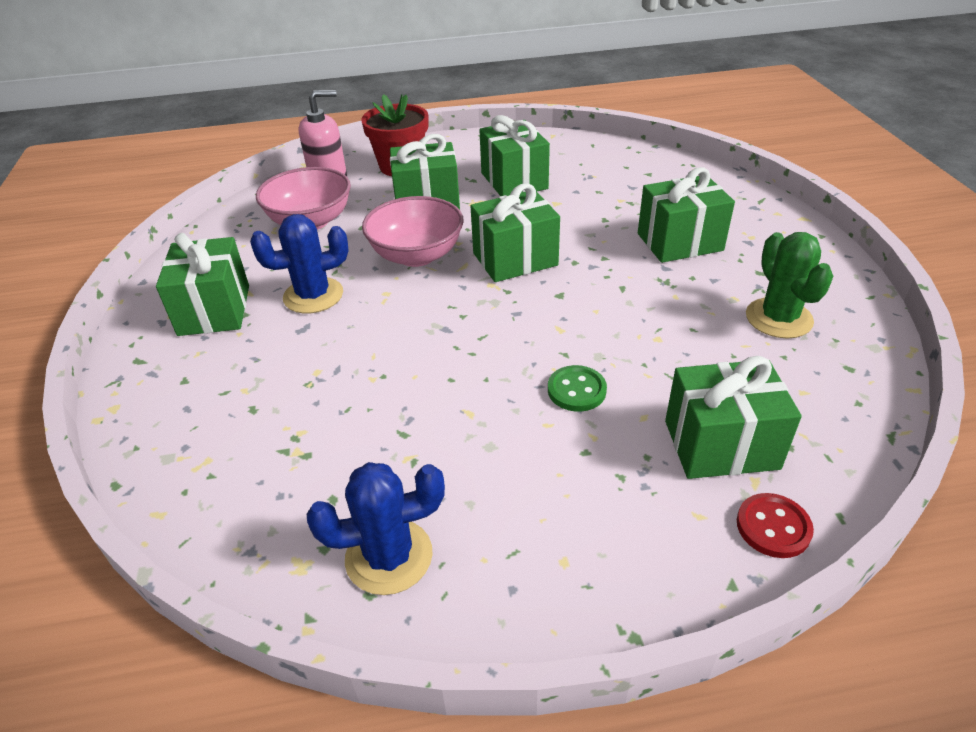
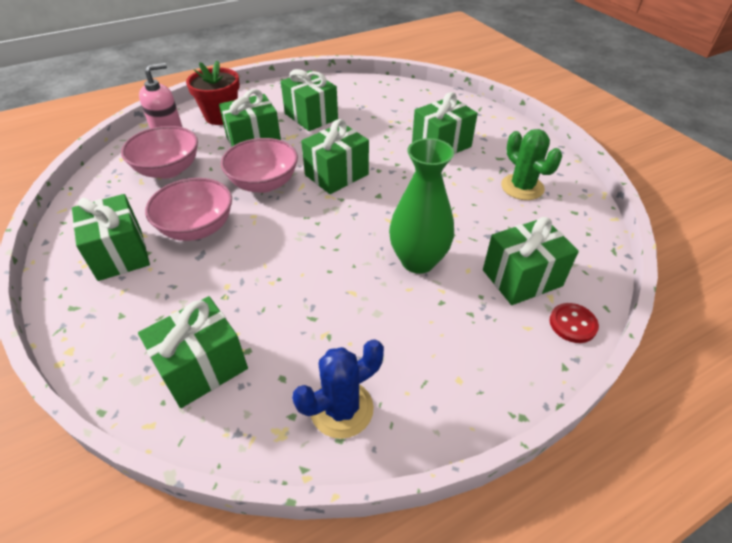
camera: 20 degrees left, 5 degrees up
(246, 461) = (202, 367): none -> green gift
(313, 296) = (197, 228): blue cactus -> pink bowl
(576, 390) = (418, 261): green button -> green vase

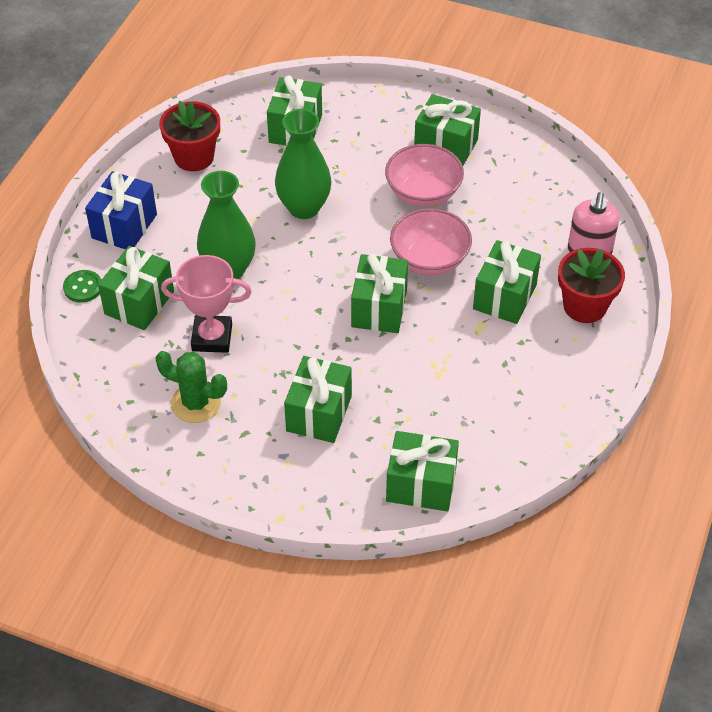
camera: 140 degrees right, 5 degrees up
(168, 170) = (528, 221): pink bowl -> none
(299, 275) = (304, 207): none -> green vase
(311, 116) = (497, 367): green gift -> green gift (421, 485)
(341, 409) = (194, 157): blue cactus -> red flower pot
(477, 219) = (212, 337): none -> pink trophy
(488, 367) = (124, 226): none -> blue gift
(572, 324) = (83, 287): red button -> green button

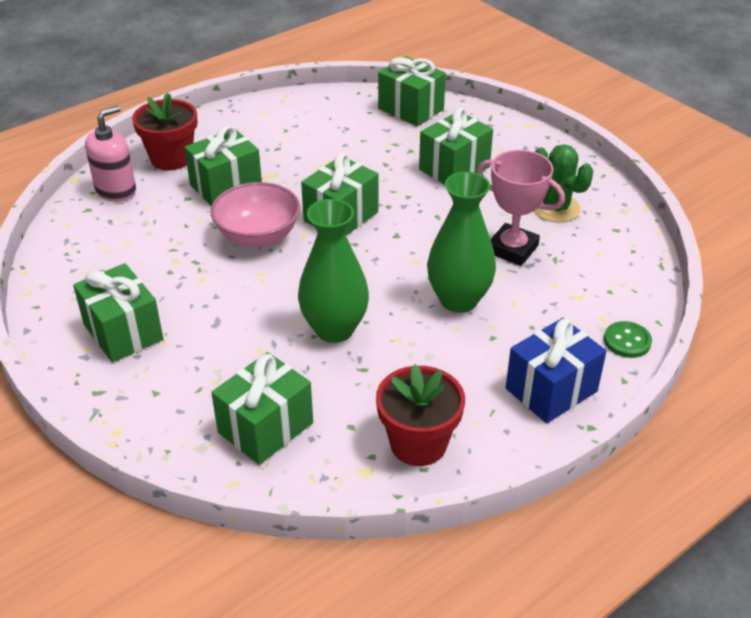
camera: 150 degrees left, 10 degrees down
(139, 303) = (570, 304): green gift -> none
(423, 193) = (200, 294): pink bowl -> none

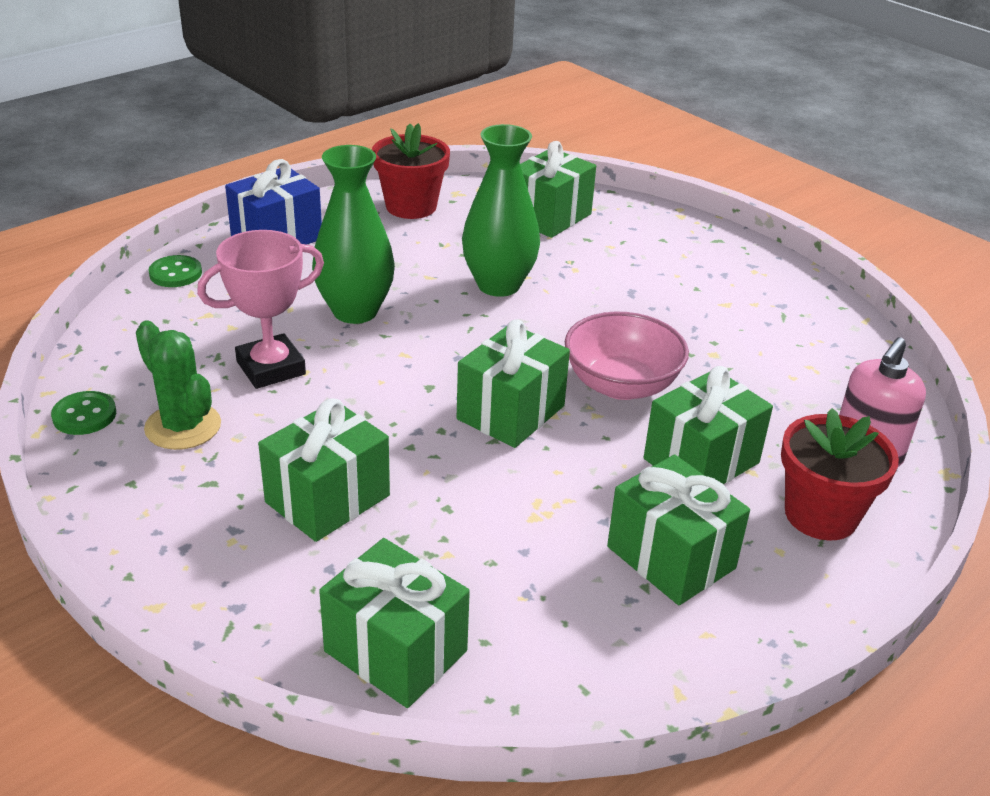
camera: 175 degrees right, 5 degrees down
(123, 332) = (727, 283): green gift -> green gift (671, 557)
(512, 249) = (271, 368): pink trophy -> pink trophy turned 60 degrees counterclockwise
(623, 216) = (84, 415): none -> green button

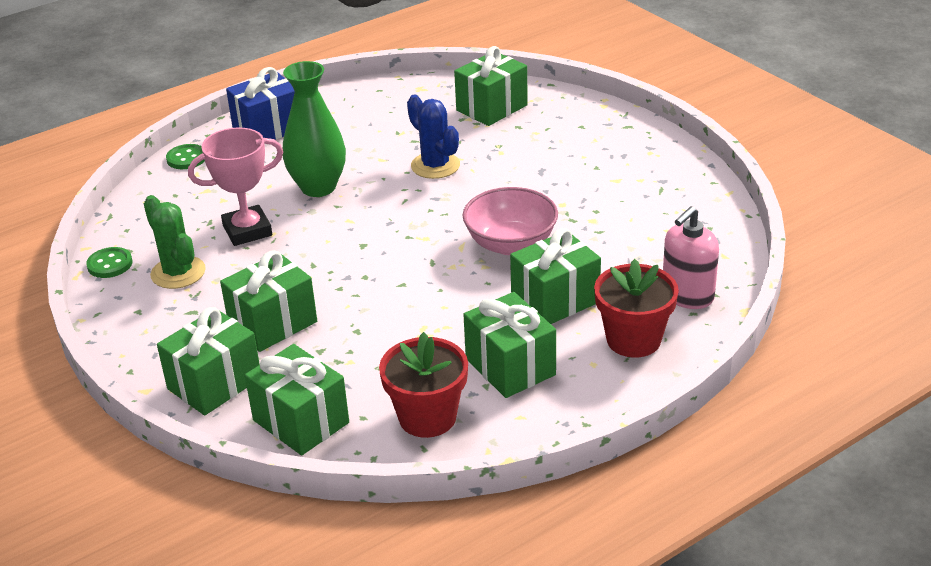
camera: 10 degrees right, 0 degrees up
(411, 206) = (380, 101): red flower pot -> red flower pot (427, 417)
(498, 285) = (435, 166): green vase -> blue cactus
(510, 412) = (420, 264): green gift -> green gift (214, 383)

